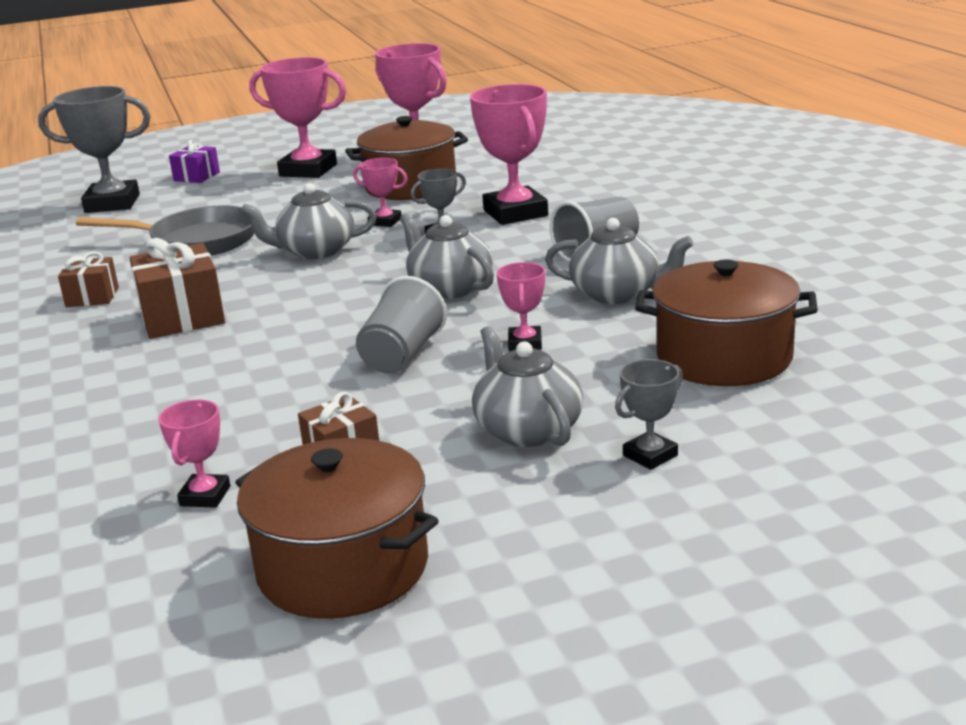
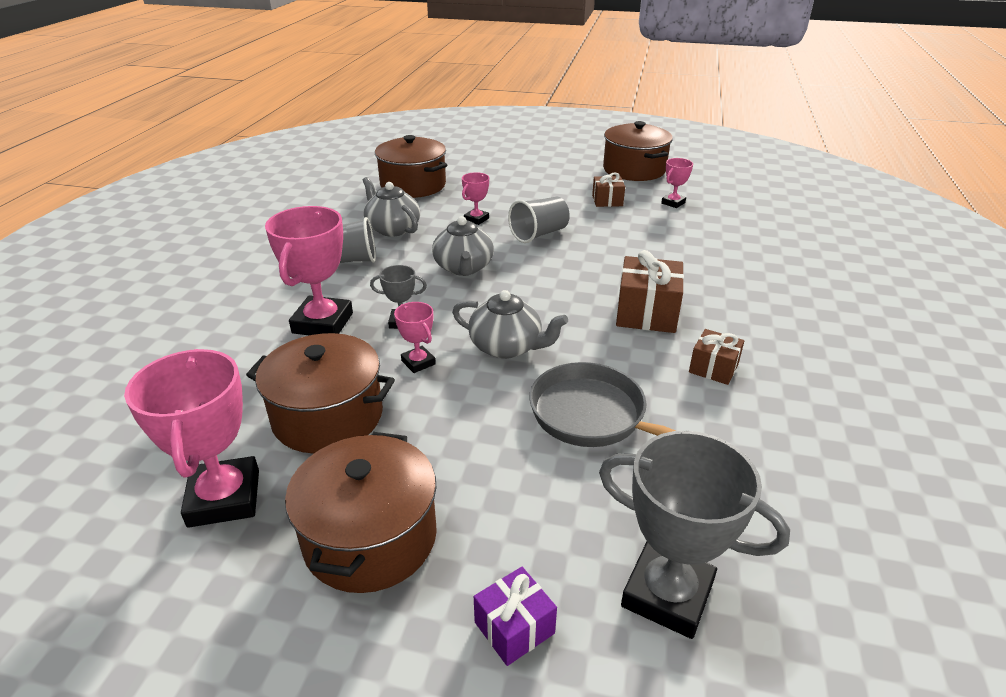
camera: 150 degrees left, 10 degrees up
(308, 170) = (370, 537): pink trophy -> brown pot
(527, 430) = (527, 186): grey teapot -> none
(650, 455) = (499, 166): grey trophy -> none

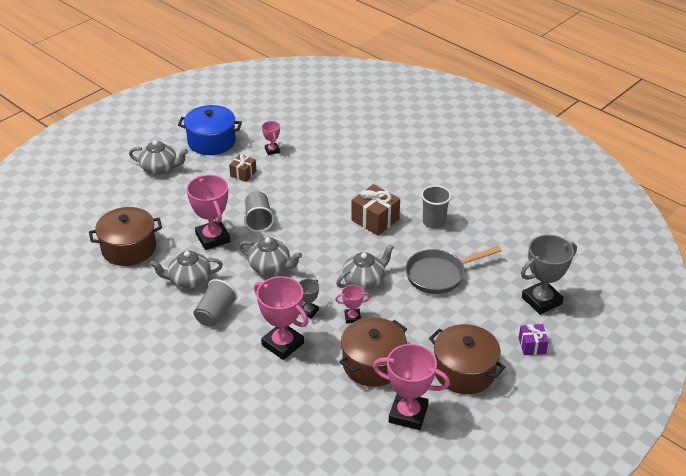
camera: 60 degrees left, 5 degrees up
(476, 219) = (213, 238): pink trophy -> pink trophy, size x1.98
(554, 161) = (160, 168): none -> grey teapot
(634, 170) = (211, 141): brown pot -> blue pot
(713, 368) = (434, 222): brown gift -> grey cup

